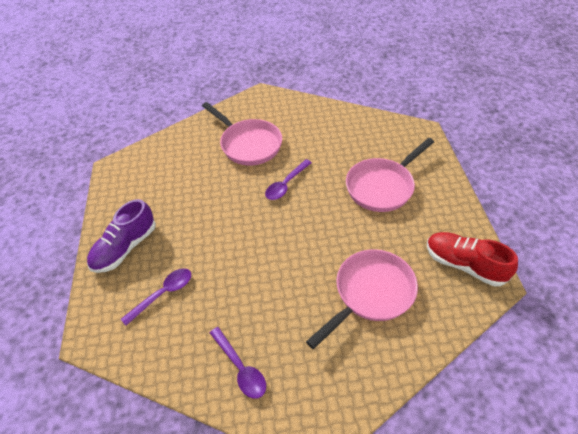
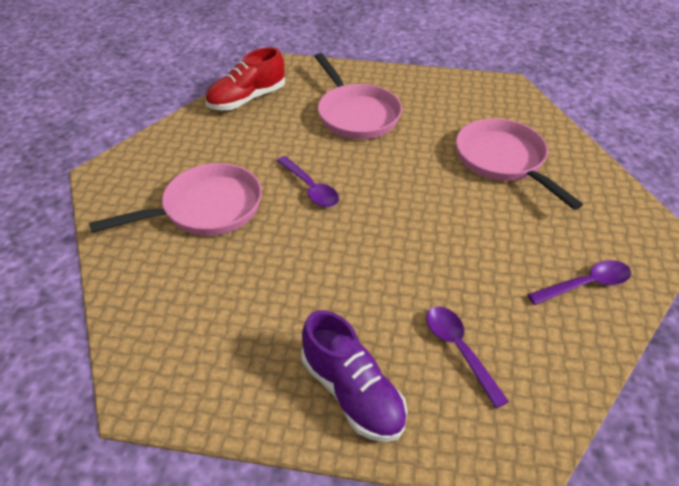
camera: 75 degrees left, 5 degrees down
(464, 265) = (483, 95): red shoe -> red shoe (247, 99)

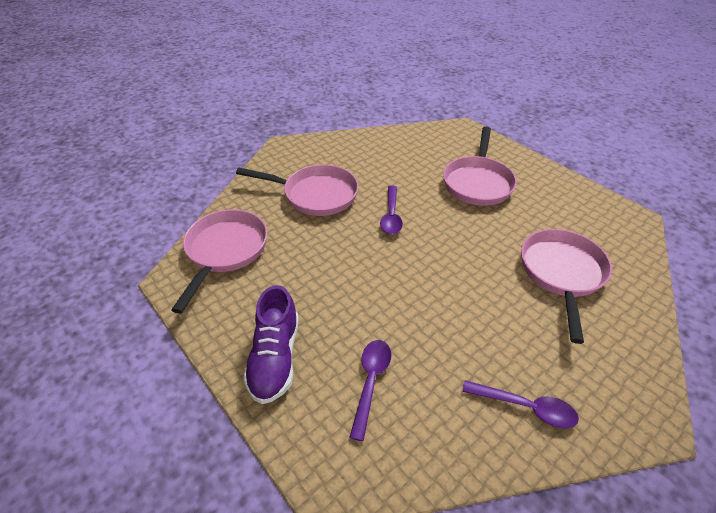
camera: 40 degrees right, 0 degrees up
(169, 328) = (225, 251): none -> pink pan
(247, 99) = (413, 139): red shoe -> none

